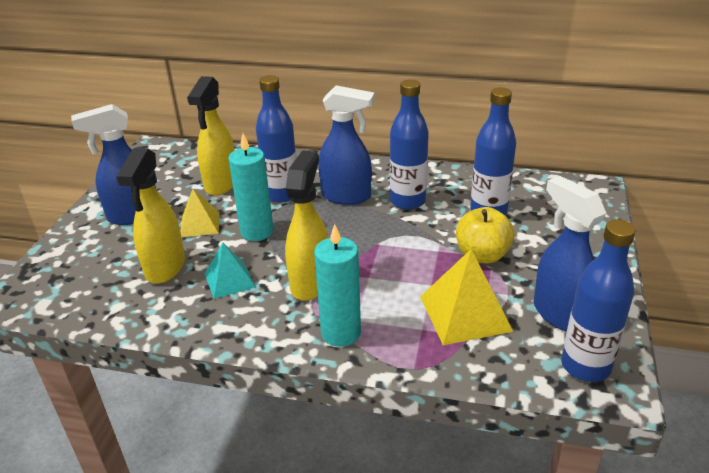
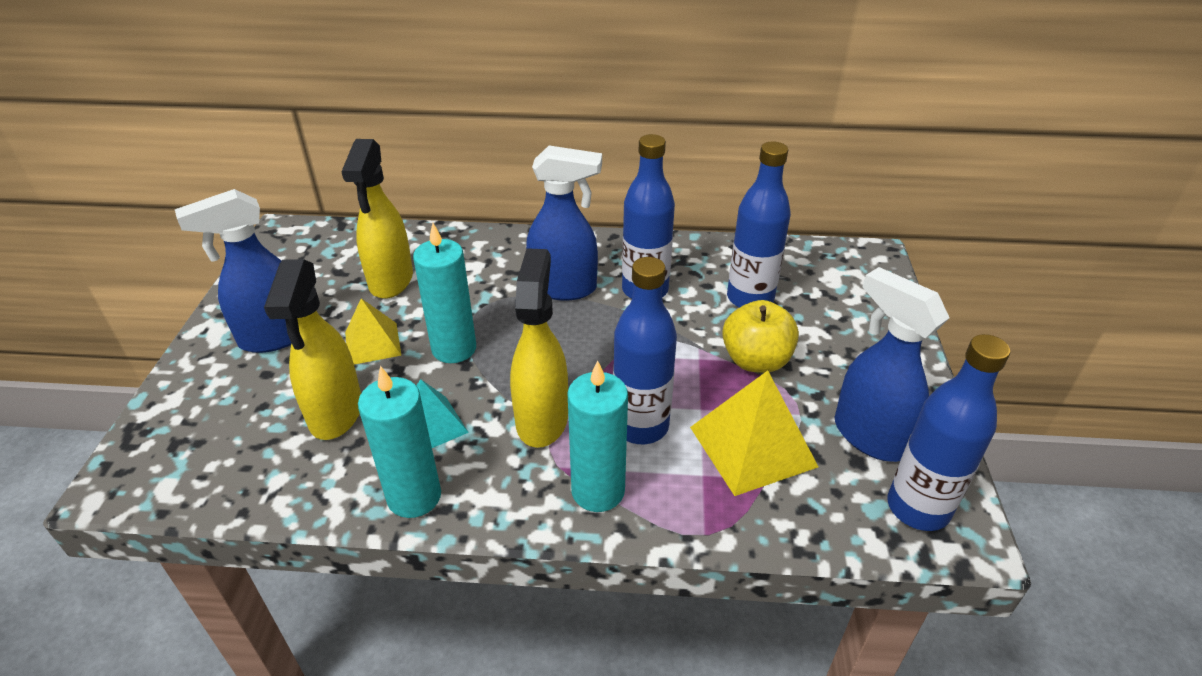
camera: 10 degrees left, 5 degrees up
(208, 325) = (414, 496): none -> turquoise candle
(281, 194) = (477, 291): blue bottle -> blue bottle (640, 426)

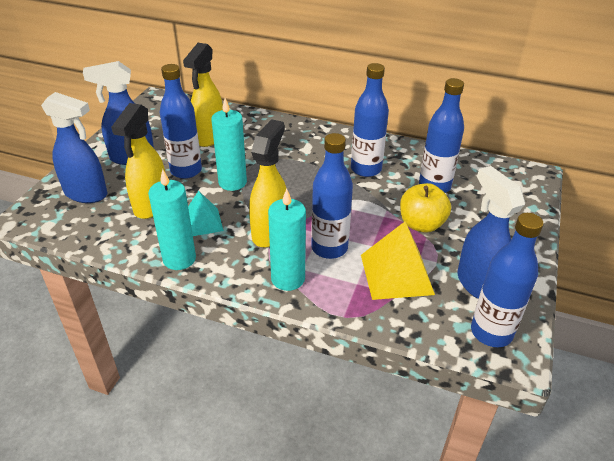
camera: 15 degrees right, 0 degrees up
(373, 343) = (186, 171): yellow pyramid -> blue bottle
(564, 288) = (314, 159): blue spray bottle -> blue spray bottle (86, 194)

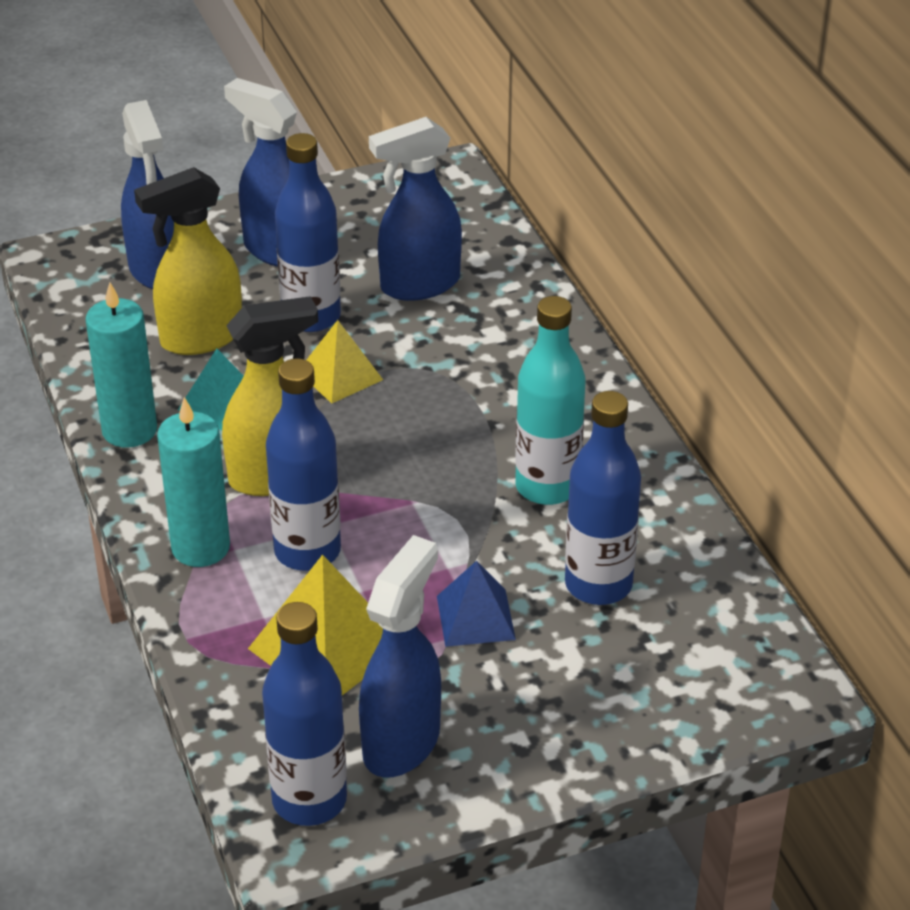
camera: 50 degrees right, 0 degrees up
(209, 137) = (419, 285): yellow spray bottle -> blue spray bottle
(232, 182) = (340, 375): turquoise candle -> yellow pyramid
(366, 169) = (547, 487): blue bottle -> turquoise bottle
(421, 224) = (476, 617): yellow apple -> blue pyramid

